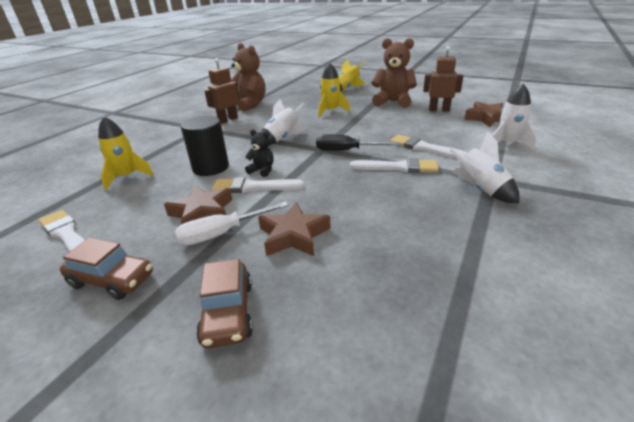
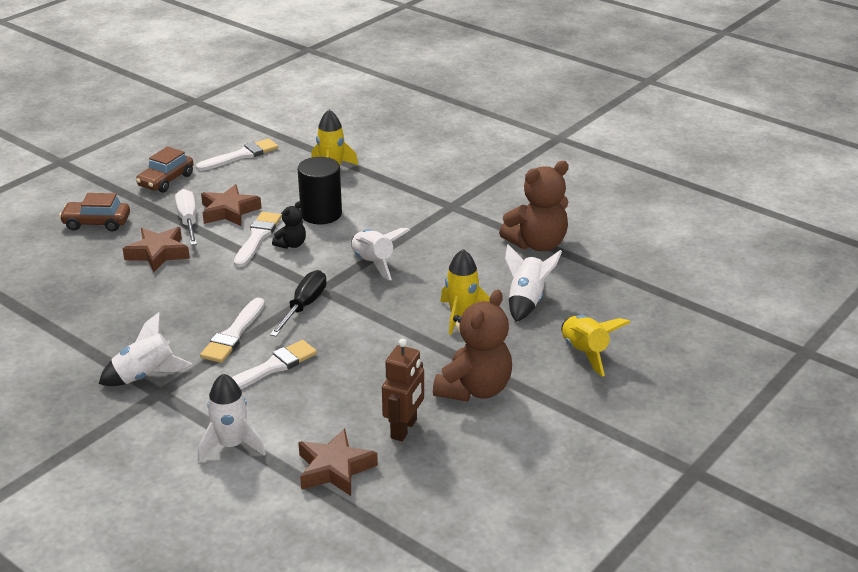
camera: 100 degrees right, 0 degrees up
(228, 120) = (473, 225): brown robot -> none
(308, 101) = (526, 301): none -> white rocket

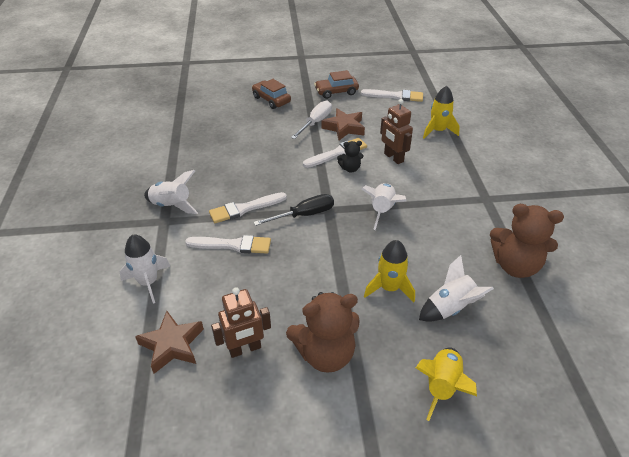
camera: 45 degrees right, 10 degrees up
(158, 253) = (275, 134): brown star -> none
(321, 214) = (393, 158): black cylinder -> brown robot

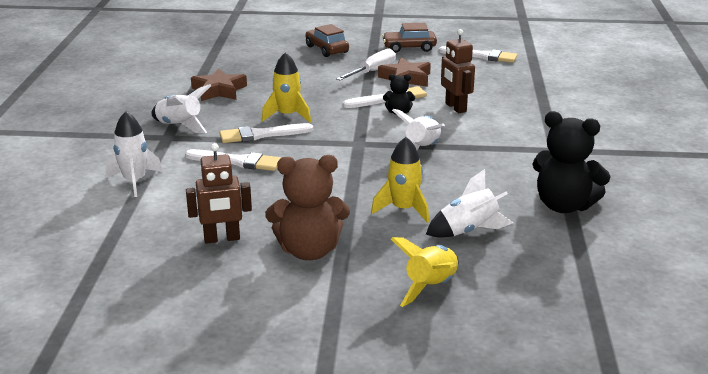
camera: 10 degrees right, 15 degrees down
(172, 345) = (145, 228): brown star -> brown star (219, 90)
(304, 215) = (328, 145): black screwdriver -> none
(438, 131) = (522, 89): yellow rocket -> yellow rocket (287, 115)
(515, 265) = (564, 206): brown teddy bear -> black teddy bear

